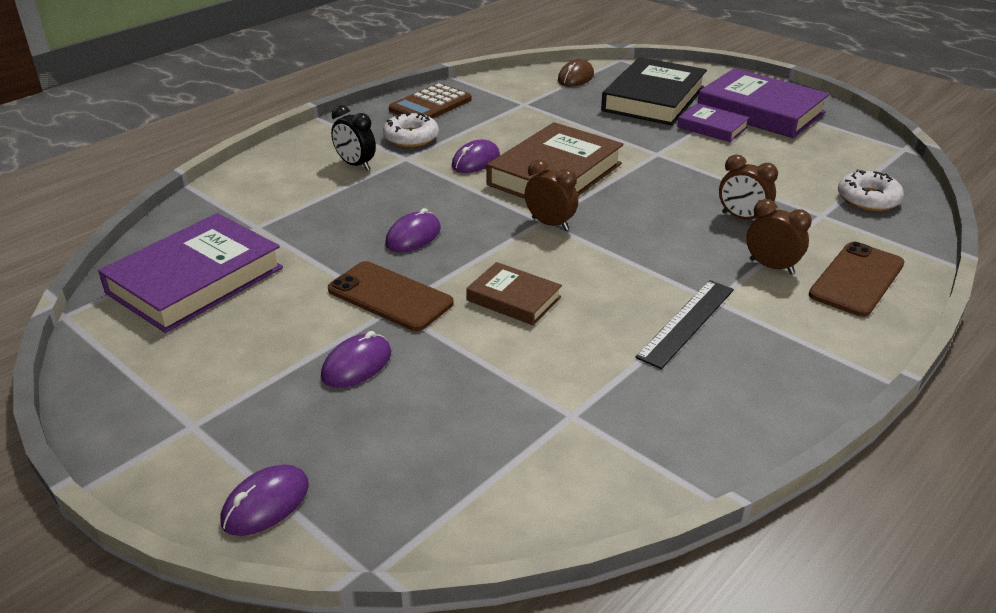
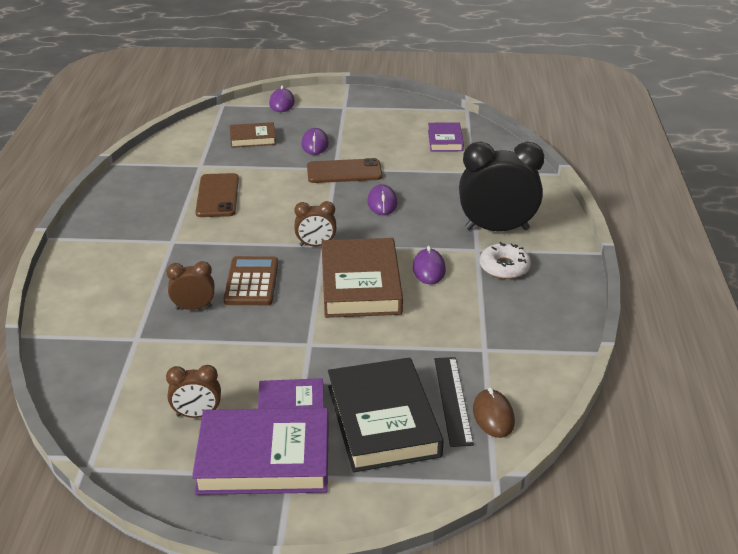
camera: 140 degrees right, 0 degrees up
(195, 280) = (445, 140): purple book -> purple book, size x0.54
(355, 165) = (497, 229): black clock -> black clock, size x1.99
(430, 105) = (550, 306): brown calculator -> brown calculator (251, 282)
(513, 299) = (282, 196): brown book -> brown book (253, 138)
(686, 322) = (179, 222): black ruler -> black ruler (453, 400)
(771, 266) = (150, 277): brown clock -> brown clock (197, 414)
(857, 279) = (90, 292): brown phone -> brown phone (217, 196)
(868, 199) = (104, 374): white donut -> none

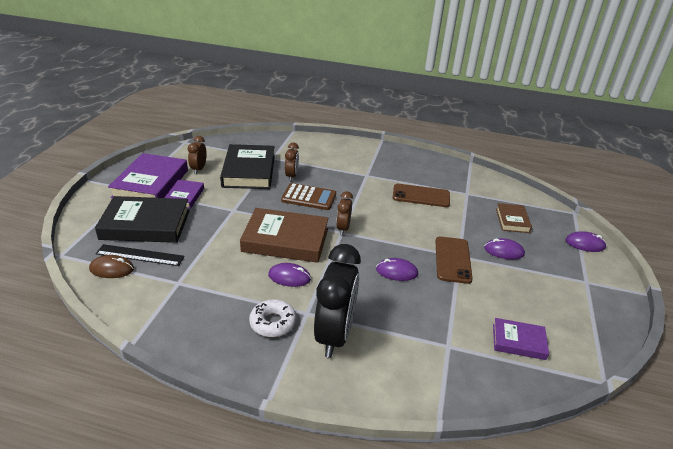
camera: 100 degrees right, 0 degrees up
(189, 354) = (249, 171): none -> black book

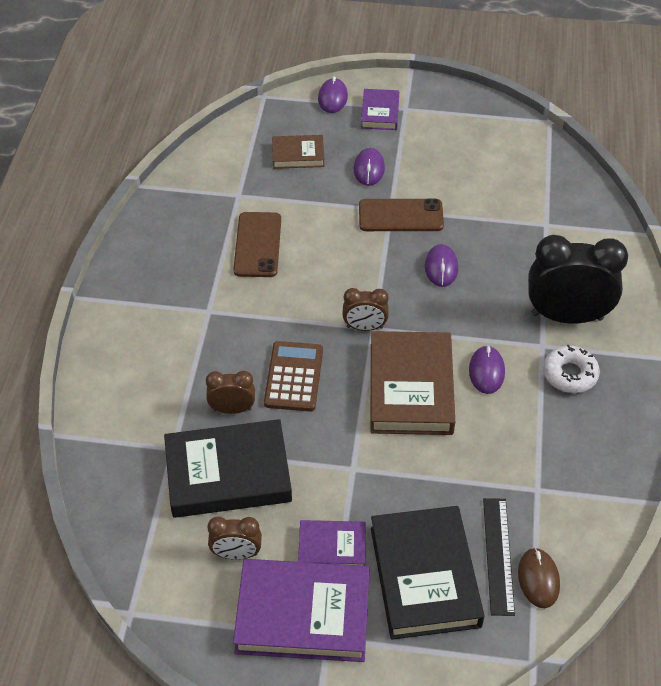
camera: 95 degrees left, 15 degrees up
(518, 341) = (520, 172): purple book -> purple book (380, 113)

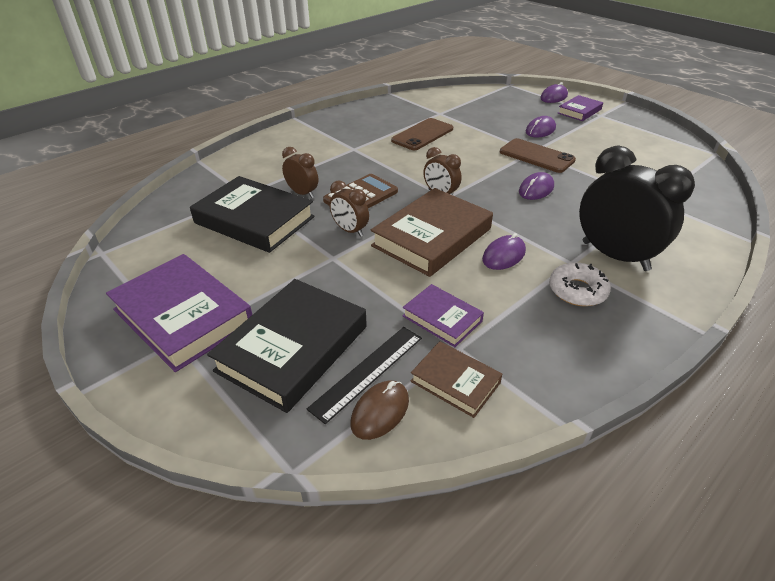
camera: 40 degrees right, 10 degrees down
(236, 554) = (198, 260): brown clock -> brown clock (350, 230)
(298, 155) = (499, 110): brown book -> brown book (455, 382)
(332, 548) = (257, 291): purple book -> purple book (442, 318)

